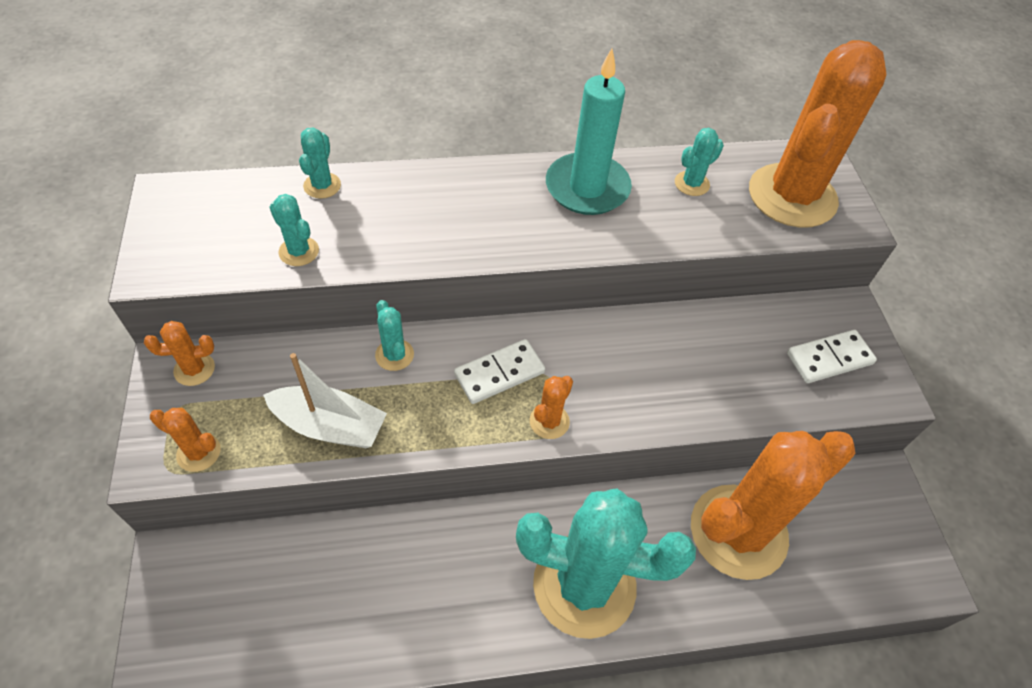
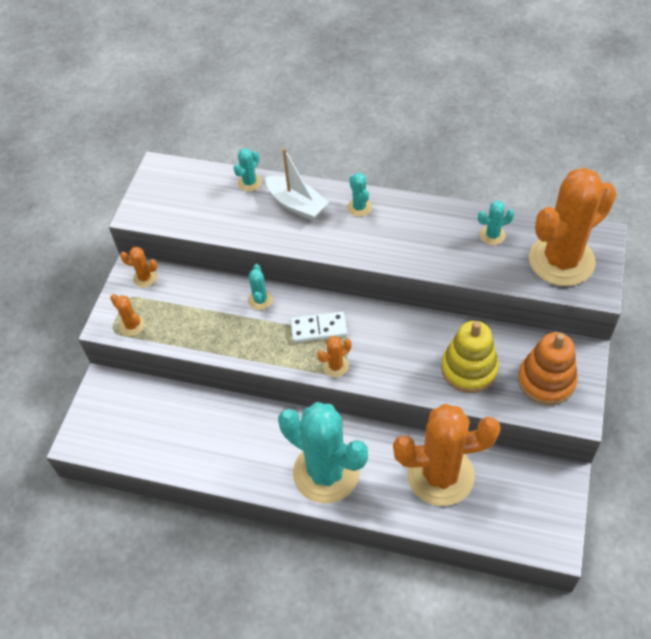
camera: 30 degrees right, 0 degrees up
(299, 251) = (220, 222): turquoise cactus -> turquoise cactus (359, 207)
(330, 426) = (207, 331): white boat -> white boat (297, 205)
(587, 188) = (417, 222): turquoise candle -> none
(728, 371) = (469, 369): none -> yellow stacking toy
(829, 358) = (546, 380): white domino -> orange stacking toy

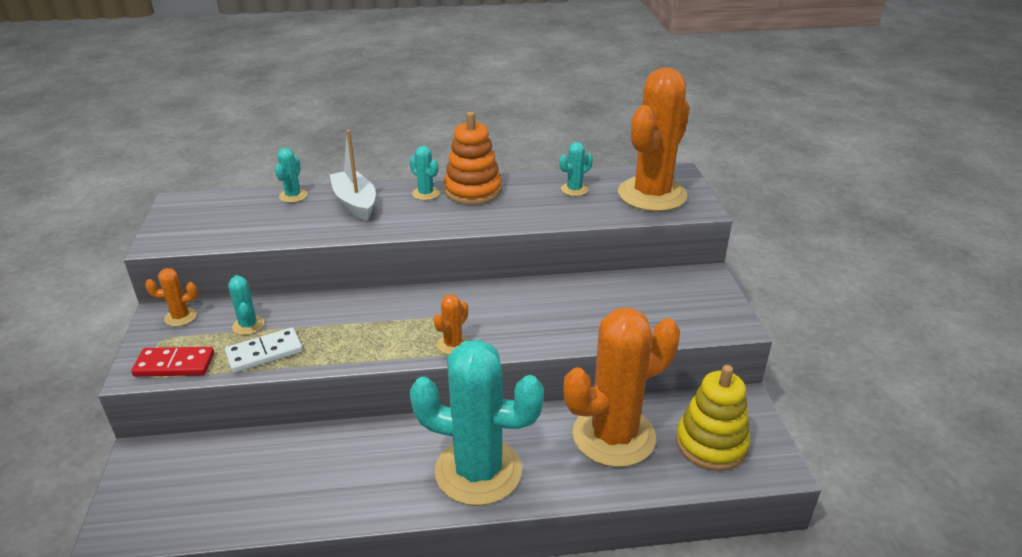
camera: 25 degrees left, 20 degrees down
(132, 326) = (174, 365): orange cactus -> red domino
(260, 300) = (336, 307): turquoise cactus -> turquoise cactus (248, 325)
(297, 205) = (355, 203): white boat -> white boat turned 135 degrees counterclockwise
(318, 329) = (417, 317): white domino -> white domino (264, 353)
(469, 369) = (602, 314): yellow stacking toy -> yellow stacking toy (711, 444)
(546, 380) = (686, 305): orange stacking toy -> orange stacking toy (473, 191)

